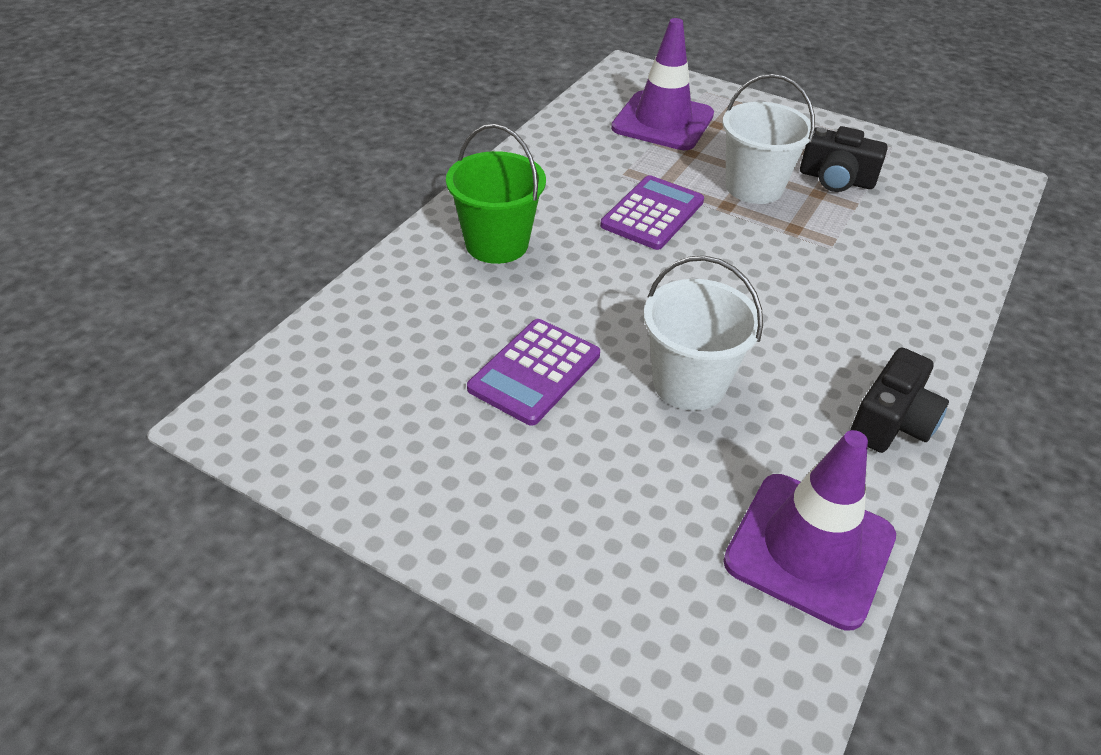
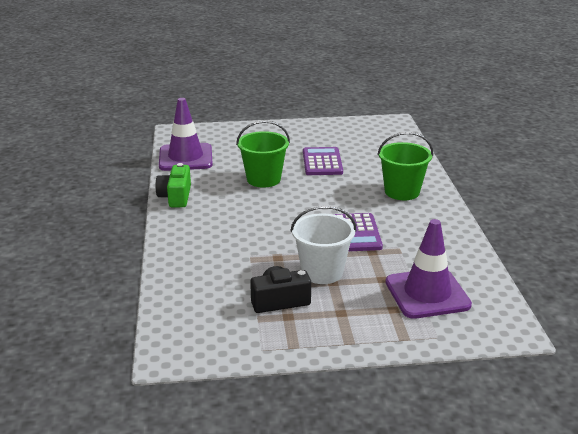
camera: 145 degrees right, 15 degrees down
(689, 383) = (263, 179): white bucket -> green bucket
(891, 421) = (176, 197): black camera -> green camera

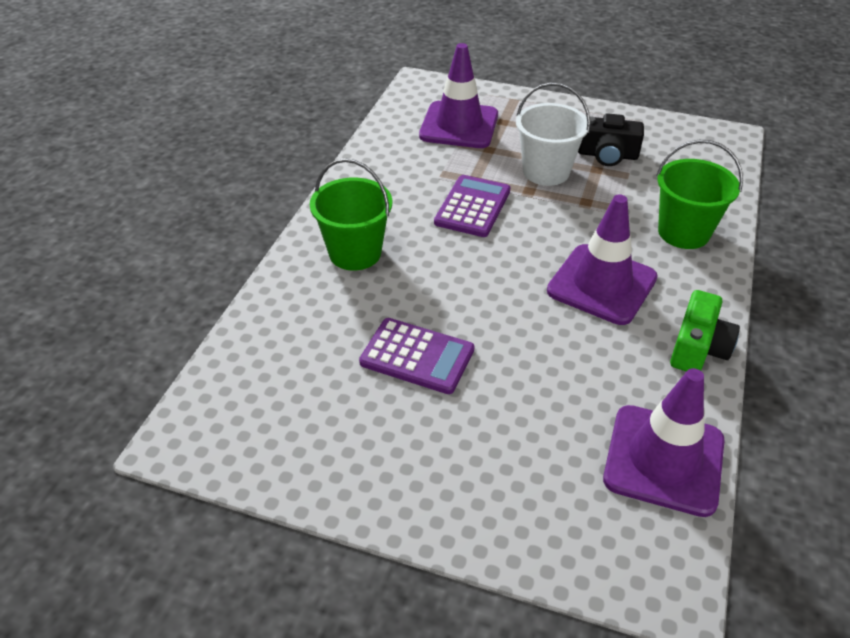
camera: 155 degrees left, 15 degrees up
(242, 211) = (602, 284): none -> purple traffic cone
(263, 179) = (540, 344): green bucket -> green bucket (683, 232)
(322, 162) = (417, 356): purple calculator -> purple calculator turned 90 degrees counterclockwise

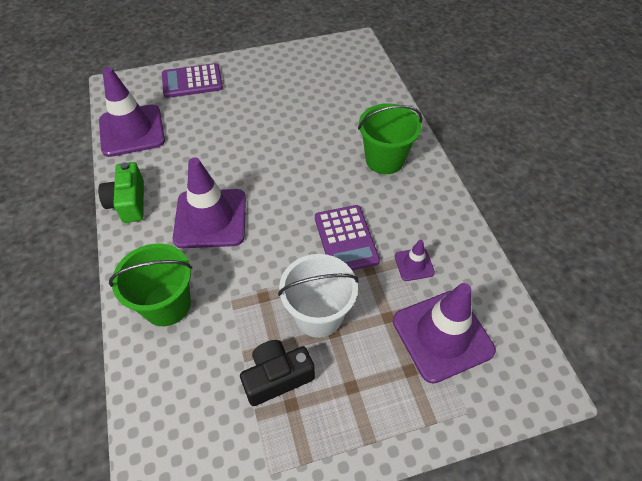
camera: 145 degrees right, 10 degrees up
(417, 356) = (289, 120): purple calculator -> purple calculator (192, 81)
(431, 166) = (414, 264): none -> purple traffic cone

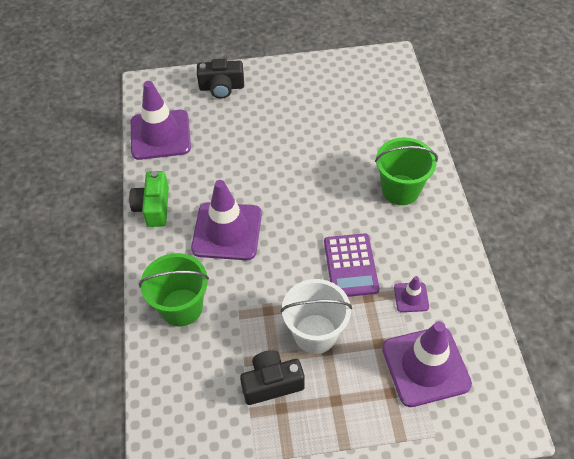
camera: 10 degrees right, 0 degrees up
(192, 81) = (221, 87): purple calculator -> black camera

